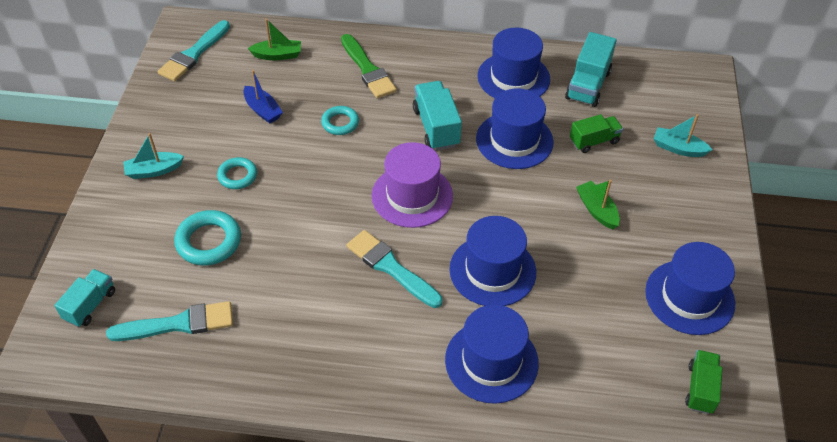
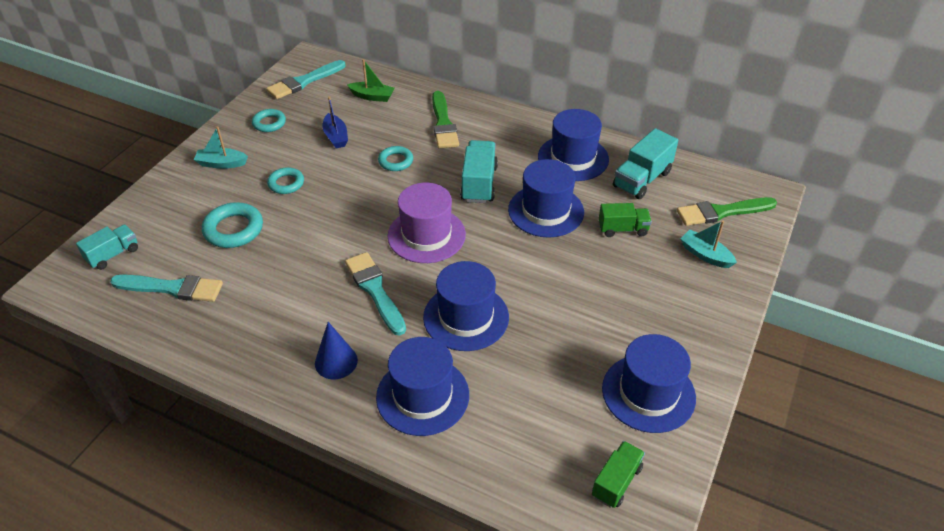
camera: 20 degrees right, 5 degrees down
(181, 111) = (269, 123): none -> turquoise ring
(391, 352) = (336, 361): none -> blue cone
(596, 210) = (594, 290): green boat -> none
(674, 101) = (722, 212): none -> green brush

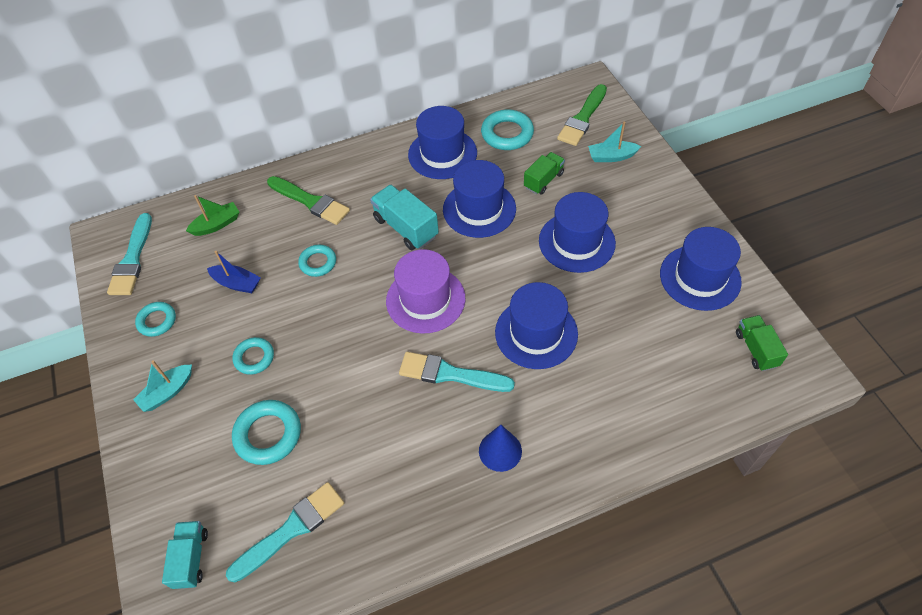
camera: 45 degrees left, 10 degrees up
(422, 396) = (587, 413): blue hat -> blue hat (576, 242)
(642, 179) = (507, 134): turquoise truck -> turquoise ring

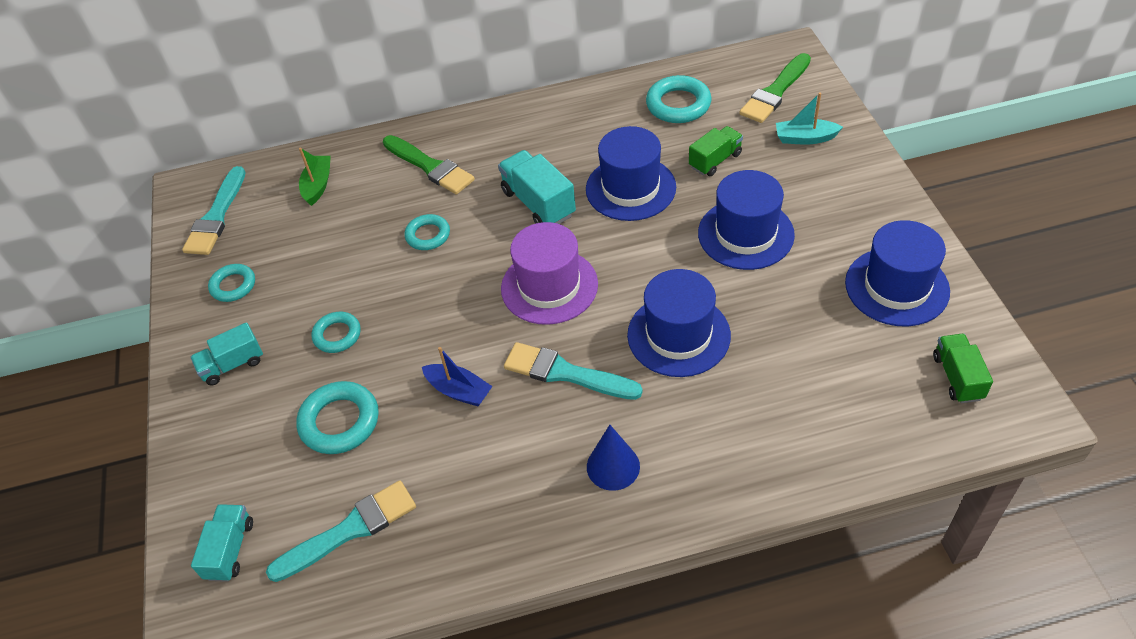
camera: 10 degrees right, 5 degrees down
(167, 392) = (232, 364): turquoise boat -> turquoise truck
(217, 224) = (318, 185): green boat -> green boat turned 60 degrees counterclockwise
(237, 283) = (330, 251): blue boat -> blue boat (459, 391)
(442, 154) = (595, 123): blue hat -> none

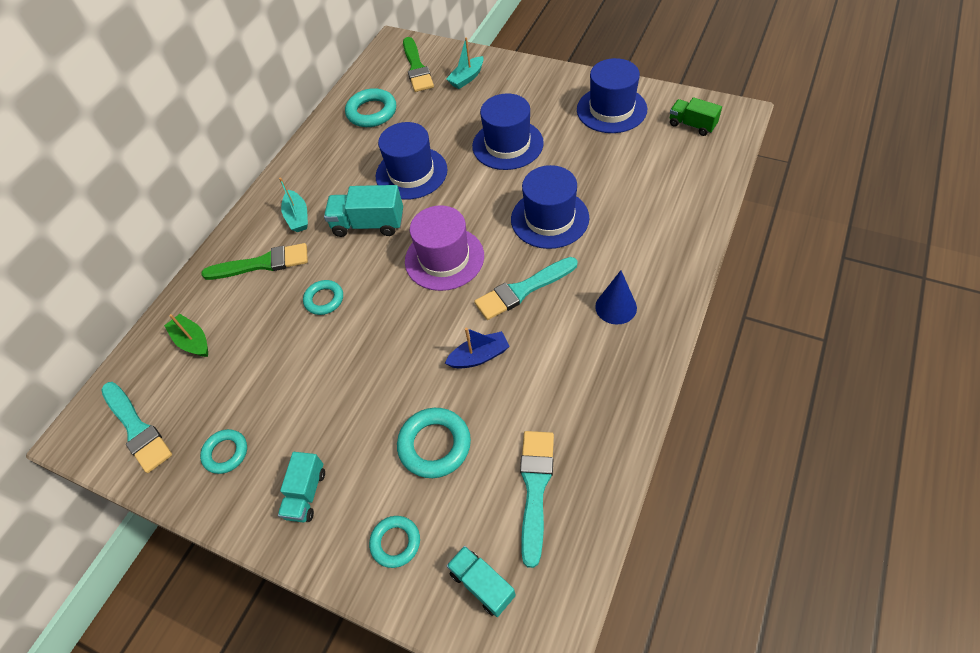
camera: 50 degrees left, 5 degrees up
(337, 335) = (353, 405): turquoise ring -> turquoise ring (395, 542)
(501, 150) = (298, 217): none -> turquoise boat
(715, 160) = (437, 123): green truck -> none

